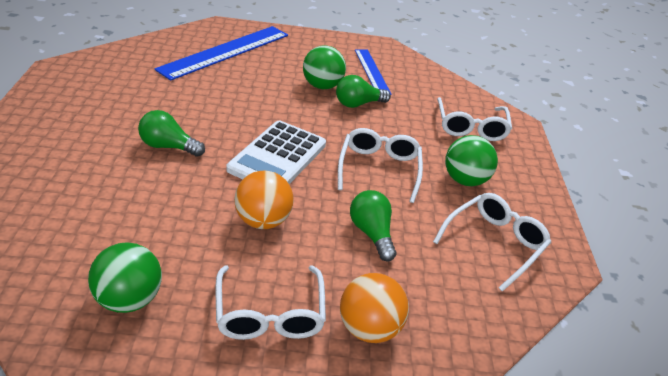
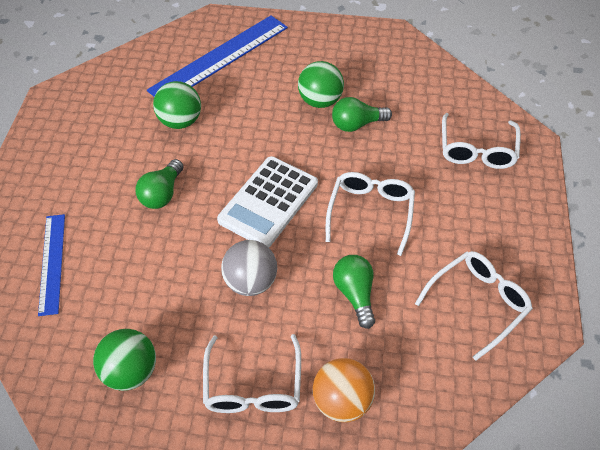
camera: 10 degrees right, 15 degrees up
(168, 146) = (162, 194): green light bulb -> green light bulb turned 90 degrees counterclockwise
(263, 220) = (251, 282): orange ball -> grey ball
(372, 71) = (377, 75): blue ruler -> blue ruler (52, 263)
(464, 180) = (459, 223): green ball -> green ball (180, 121)

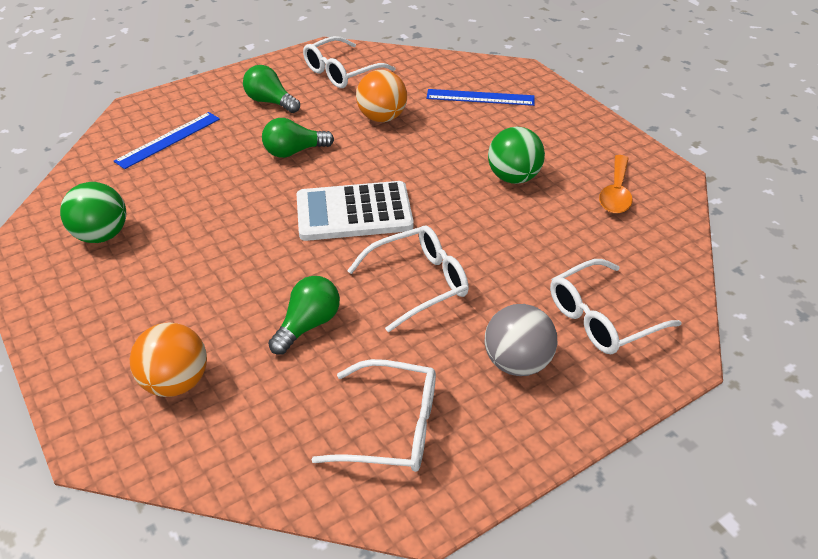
camera: 50 degrees right, 10 degrees down
(180, 121) = (382, 117): green ball -> orange ball
(219, 58) = (480, 97): blue ruler -> blue ruler, size x0.59
(251, 282) = (254, 250): grey ball -> grey ball (517, 362)
(253, 386) = (144, 313): white glasses -> white glasses (341, 72)
(357, 124) = (517, 215): green light bulb -> green light bulb (270, 102)
(383, 67) = (616, 193): none -> orange spoon

